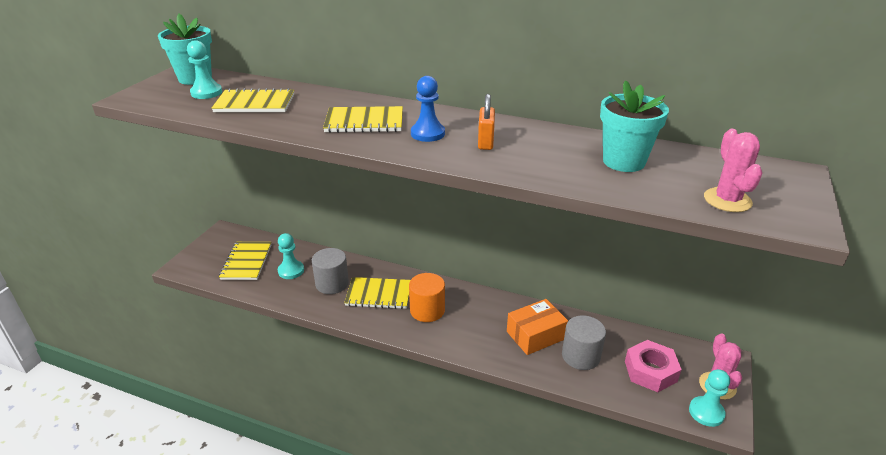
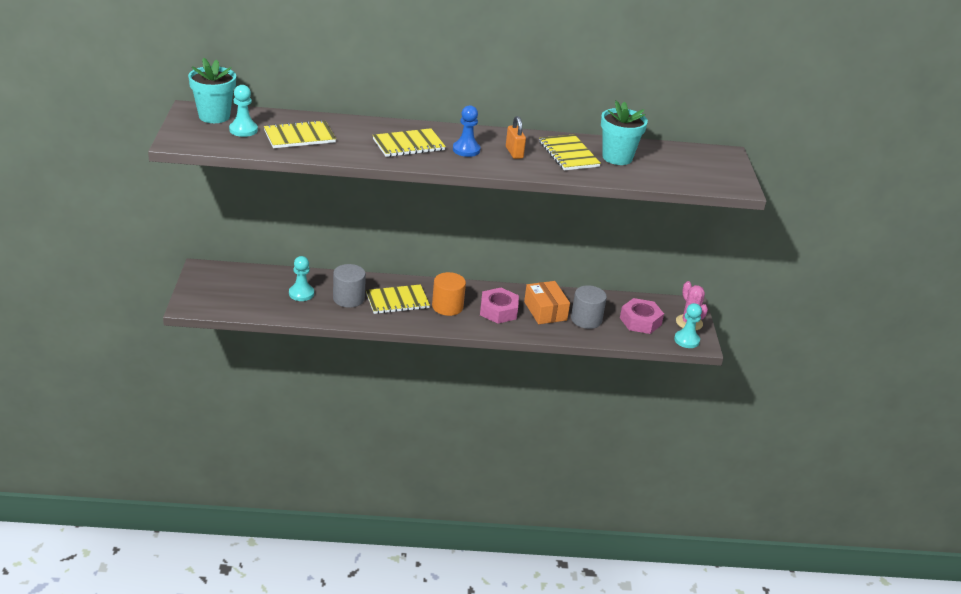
camera: 25 degrees left, 0 degrees up
(246, 262) = (251, 292): yellow notebook -> yellow notebook (568, 154)
(481, 325) = (498, 311): none -> pink nut
(535, 335) = (545, 311): orange box -> orange box turned 60 degrees counterclockwise
(727, 200) = (692, 177): pink cactus -> none

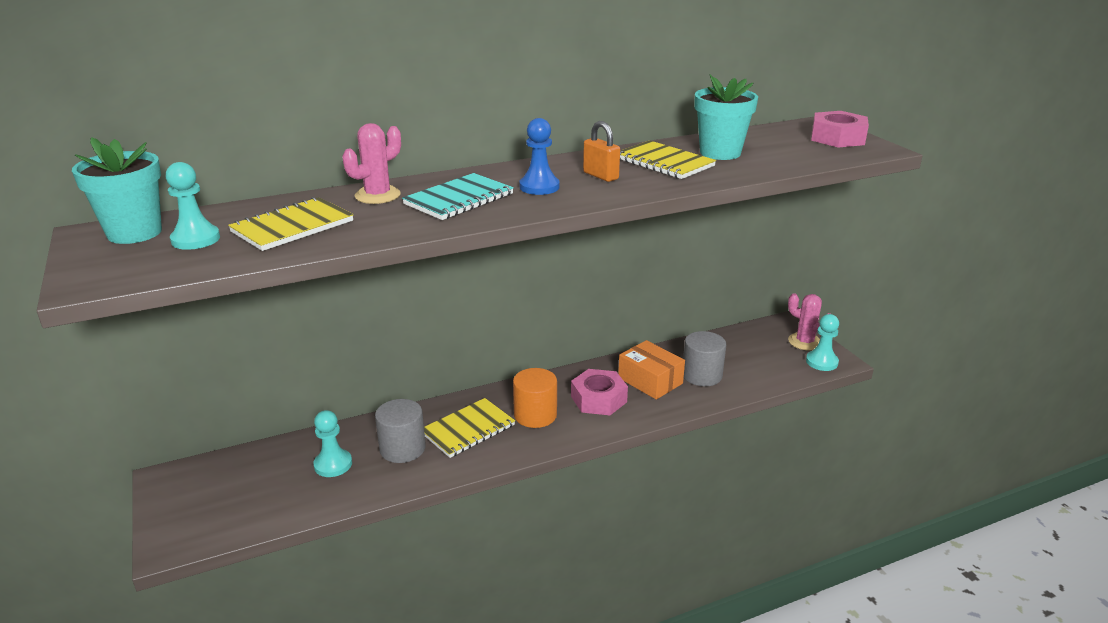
camera: 20 degrees left, 5 degrees down
(363, 128) = (377, 195): none -> pink cactus
(408, 145) = (459, 199): yellow notebook -> turquoise notebook
(640, 321) = (757, 357): pink nut -> pink nut (837, 138)

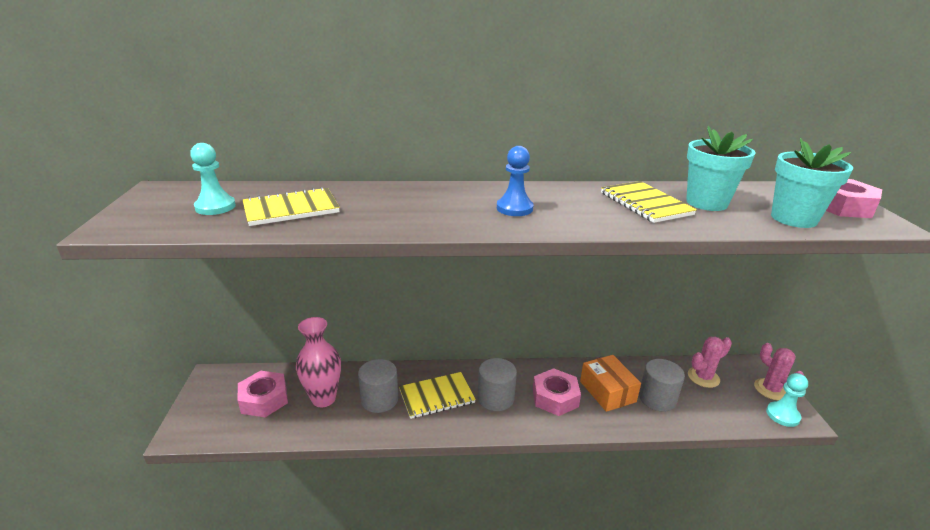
camera: 20 degrees right, 0 degrees up
(134, 233) = (182, 194): turquoise flower pot -> turquoise flower pot (793, 219)
(256, 484) = (264, 399): none -> pink nut
(333, 464) = (323, 399): turquoise pawn -> pink vase
(377, 195) = (377, 194): pink cactus -> pink cactus (703, 377)
(459, 199) = (438, 208): turquoise notebook -> none
(535, 415) = (495, 398): orange cylinder -> grey cylinder
(600, 176) = (577, 207): orange padlock -> none

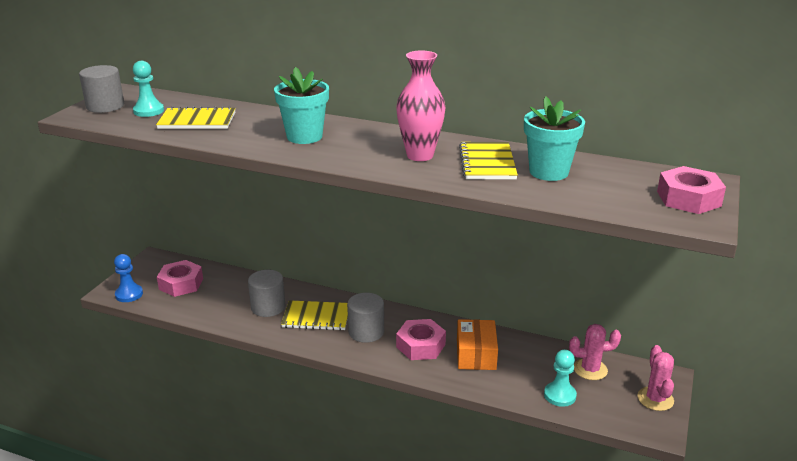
camera: 25 degrees right, 0 degrees up
(323, 399) = (225, 295): pink vase -> pink vase (420, 155)
(514, 208) = (365, 148): blue pawn -> blue pawn (129, 294)
(657, 398) = (520, 373): grey cylinder -> grey cylinder (105, 106)
(782, 415) = (641, 422): turquoise pawn -> turquoise pawn (560, 395)
(793, 219) = (611, 200): turquoise flower pot -> turquoise flower pot (304, 136)

